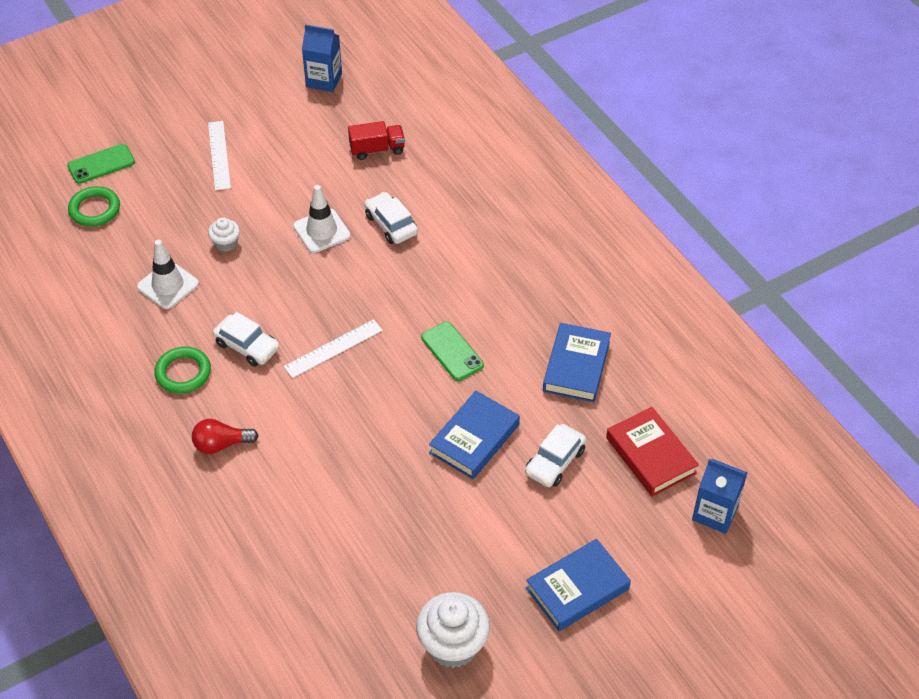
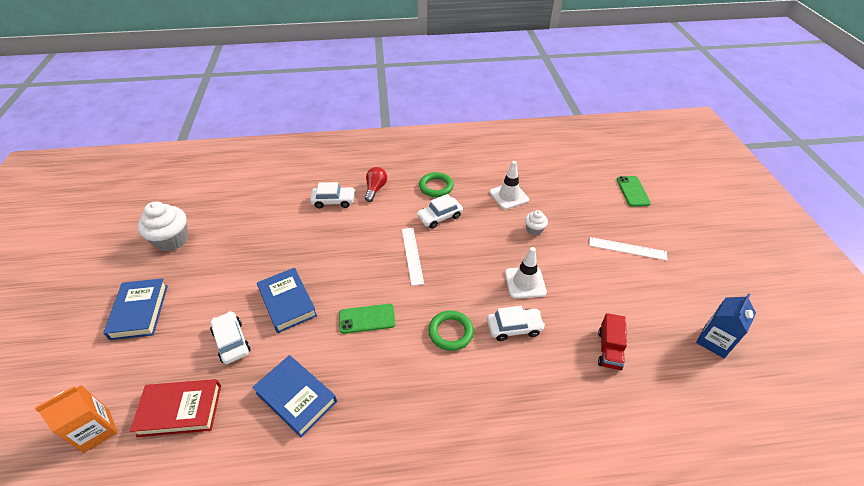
camera: 115 degrees right, 5 degrees down
(94, 209) = (589, 180): green ring -> green ring (450, 332)
(272, 484) = (333, 201): none -> white car
(715, 513) = (96, 430): blue carton -> orange carton

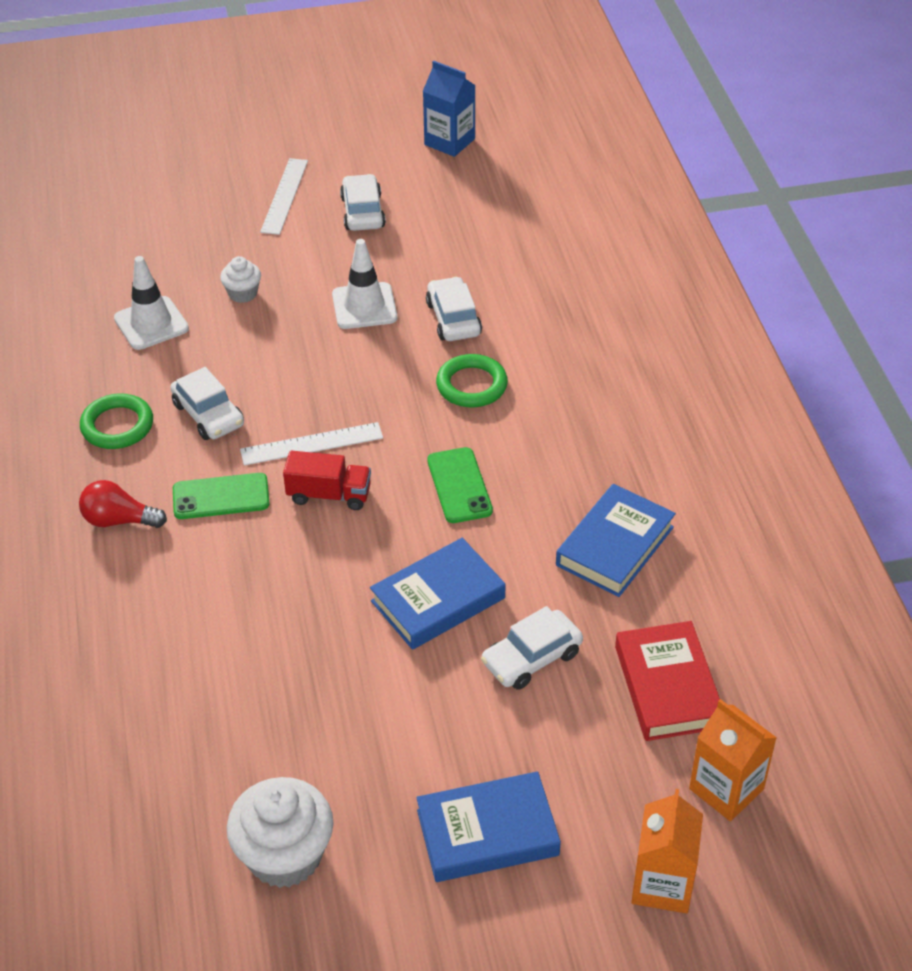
camera: 95 degrees left, 0 degrees up
(64, 385) = (662, 884): none -> orange carton
(333, 201) = (156, 585): white car -> white car (362, 212)
(609, 349) = (477, 231): red truck -> red truck (329, 495)
(632, 191) = (145, 176): green phone -> green phone (221, 497)

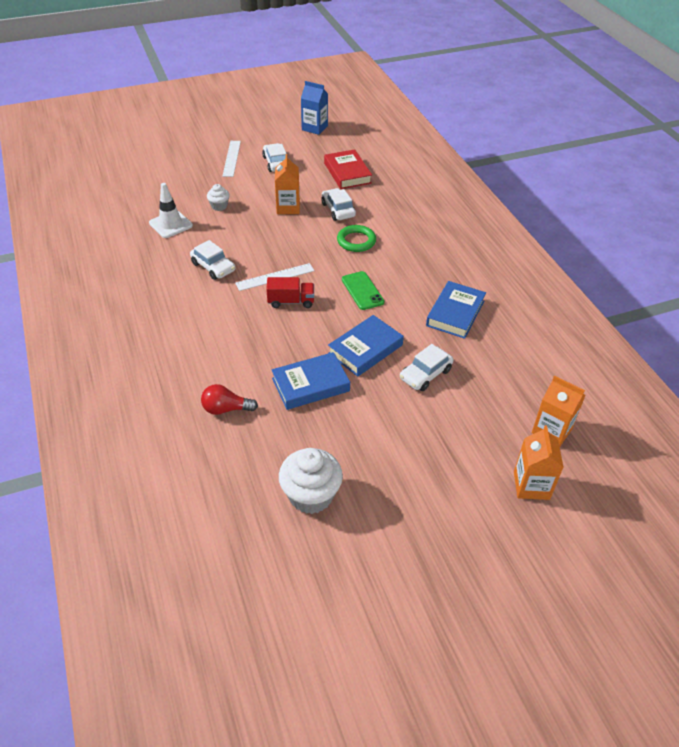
camera: 10 degrees left, 0 degrees up
(117, 426) = (162, 277): green ring -> none
(119, 520) = (173, 325): red light bulb -> red light bulb (226, 409)
(221, 497) = (229, 308): green phone -> none
(364, 306) = (288, 207): white traffic cone -> orange carton
(487, 833) = (425, 469): blue book -> blue book (310, 385)
(667, 686) = (504, 381): red book -> red book (347, 173)

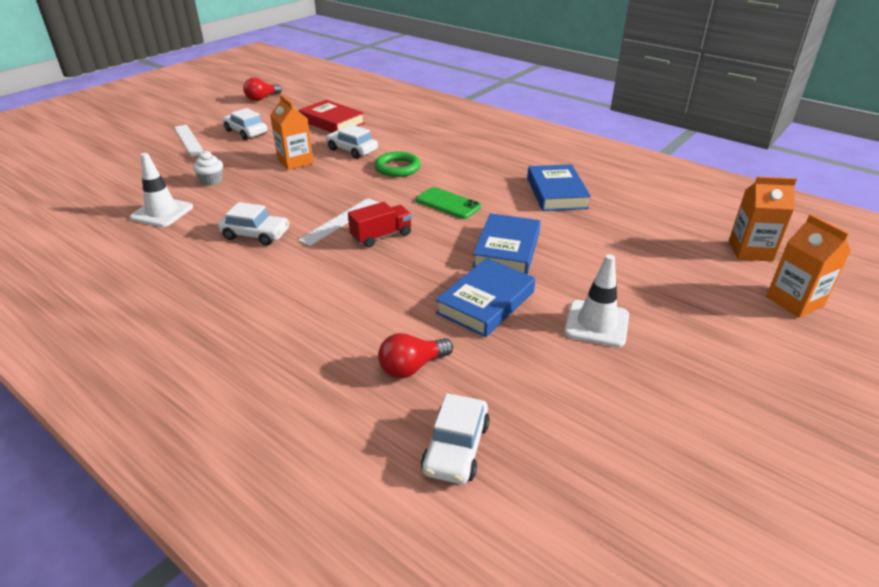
camera: 30 degrees left, 10 degrees down
(311, 495) = (611, 414): white cupcake -> none
(314, 128) = (262, 98): blue carton -> red light bulb
(367, 434) = (596, 323): none -> white traffic cone
(425, 374) = (589, 249): white car -> white car (456, 448)

